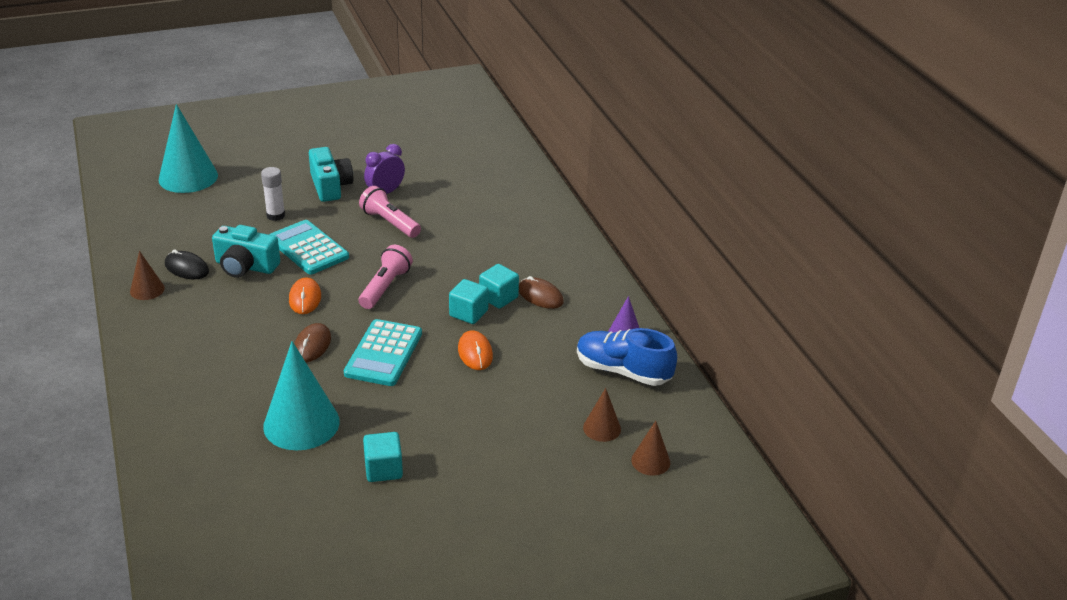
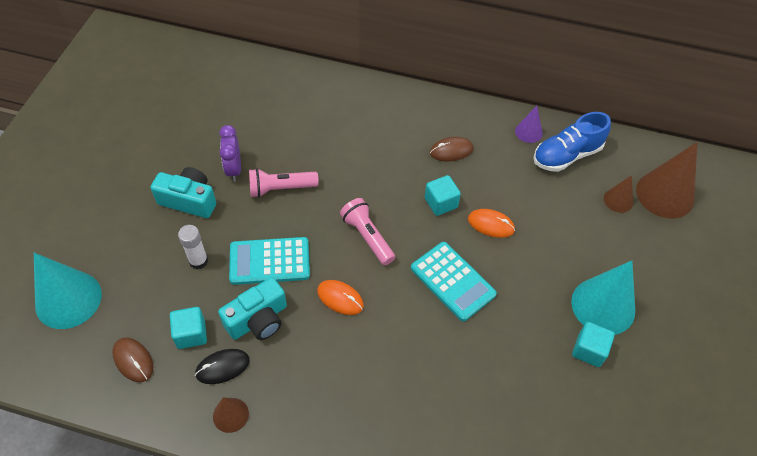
camera: 55 degrees left, 20 degrees up
(301, 424) = (503, 379): turquoise cone -> turquoise cone (603, 306)
(312, 345) = (408, 324): brown mouse -> brown mouse (133, 360)
(498, 298) = (435, 175): turquoise cube -> turquoise cube (191, 334)
(650, 461) = (665, 194): brown cone -> brown cone, size x1.97

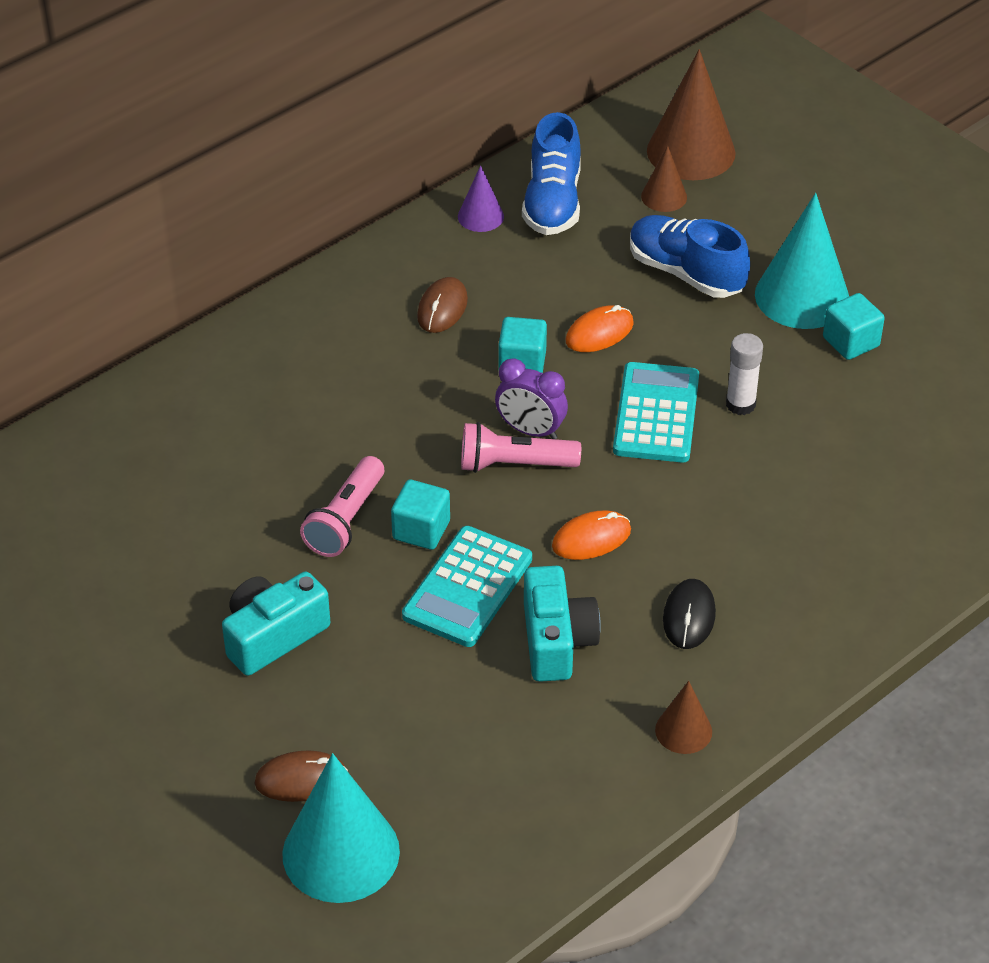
camera: 55 degrees left, 10 degrees down
(133, 360) = (514, 808): brown mouse -> brown mouse (301, 779)
(191, 334) = (521, 725): turquoise cube -> turquoise cube (421, 530)
(198, 261) = (399, 668): white glue stick -> white glue stick (740, 404)
(222, 367) = (603, 710): black mouse -> black mouse (689, 616)
(234, 169) = (258, 558): purple clock -> purple clock (530, 431)
(452, 281) = (656, 414): turquoise calculator -> turquoise calculator turned 75 degrees counterclockwise
(570, 240) = (686, 273): none -> blue shoe

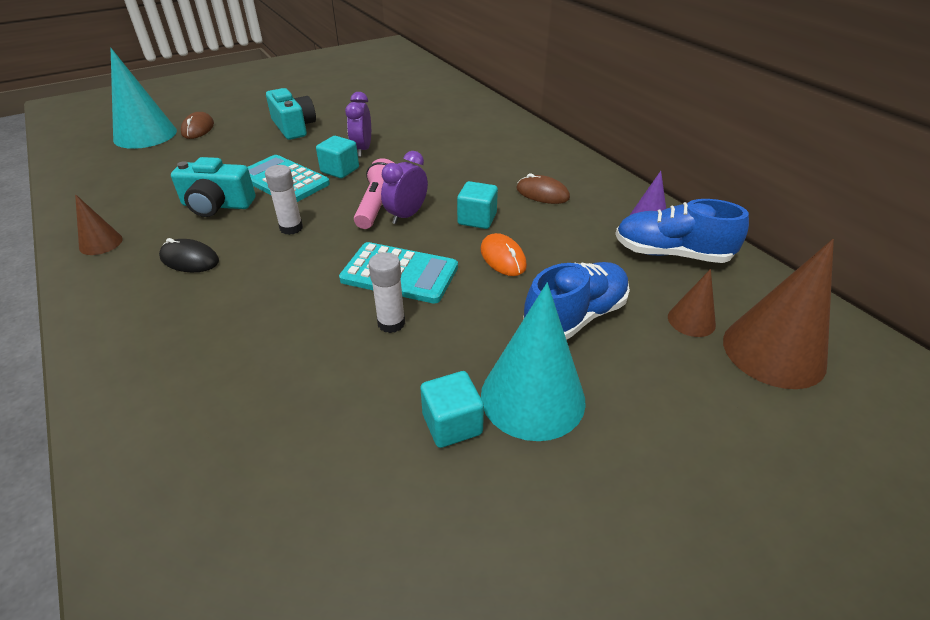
camera: 100 degrees right, 5 degrees down
(346, 520) = (362, 149): pink flashlight -> purple clock
(591, 538) = (291, 228): orange mouse -> white glue stick

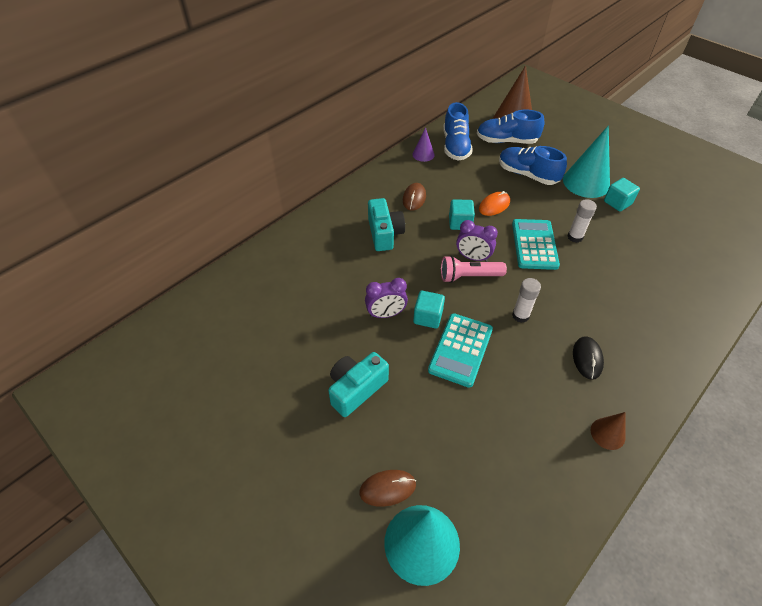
camera: 105 degrees left, 10 degrees up
(217, 205) = (518, 379): turquoise camera -> turquoise camera (384, 233)
(691, 320) = (506, 141): brown cone -> blue shoe

